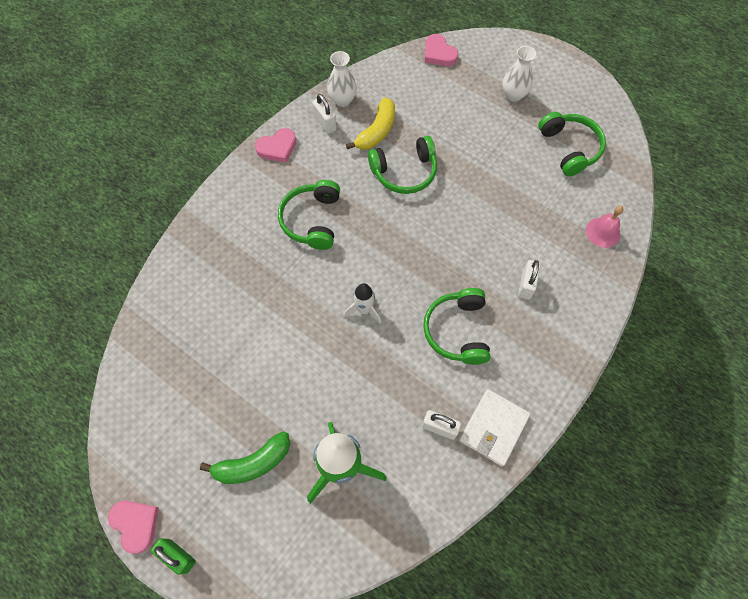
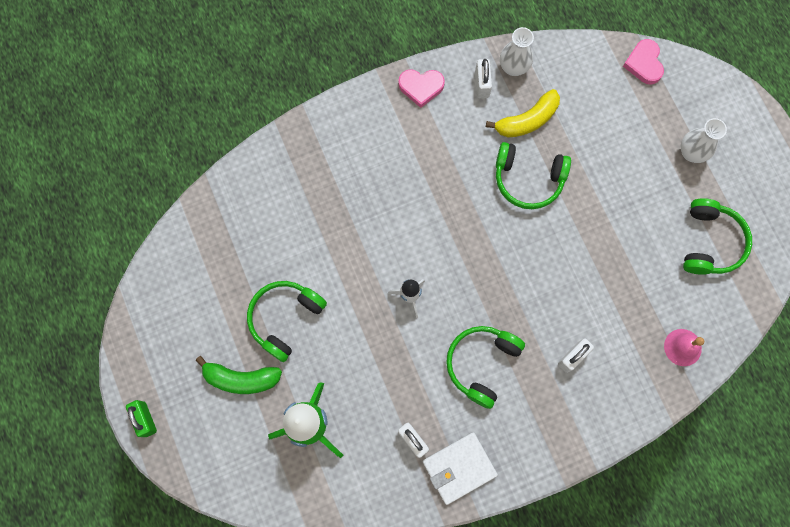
camera: 30 degrees right, 10 degrees up
(136, 524) = (125, 374): pink heart -> none
(312, 220) = (412, 182): green headphones -> green headphones (285, 319)

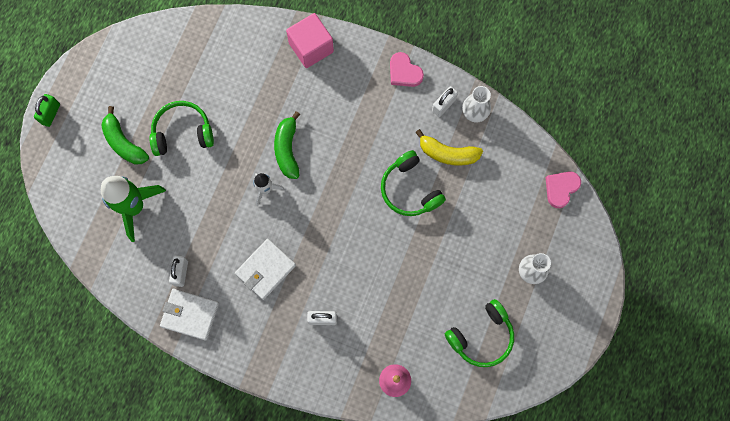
camera: 45 degrees right, 0 degrees up
(320, 139) = (311, 47): none -> pink cube
(392, 245) = (287, 149): none -> green banana
(482, 364) = (265, 269): green headphones -> white wallet

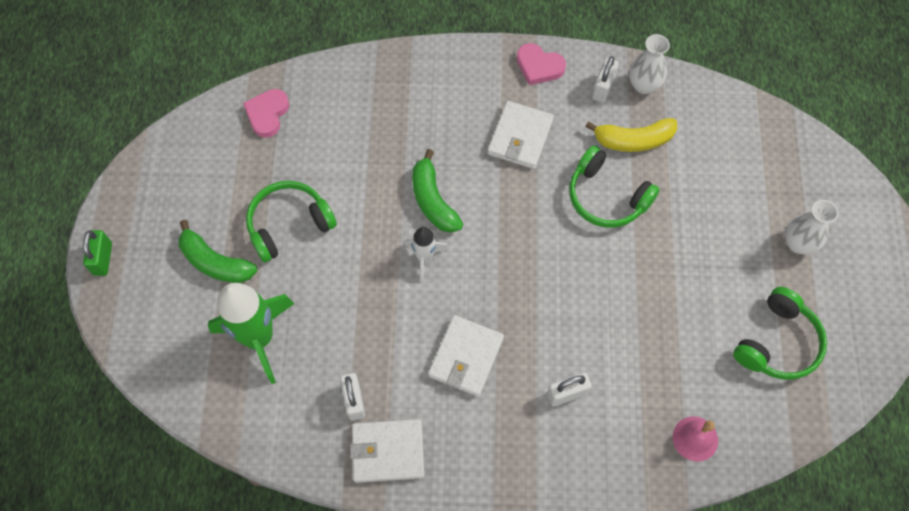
camera: 20 degrees left, 10 degrees down
(311, 47) = (413, 74): pink cube -> none
(368, 123) = (520, 137): none -> white wallet
(561, 188) = (786, 136): pink heart -> pink heart (267, 114)

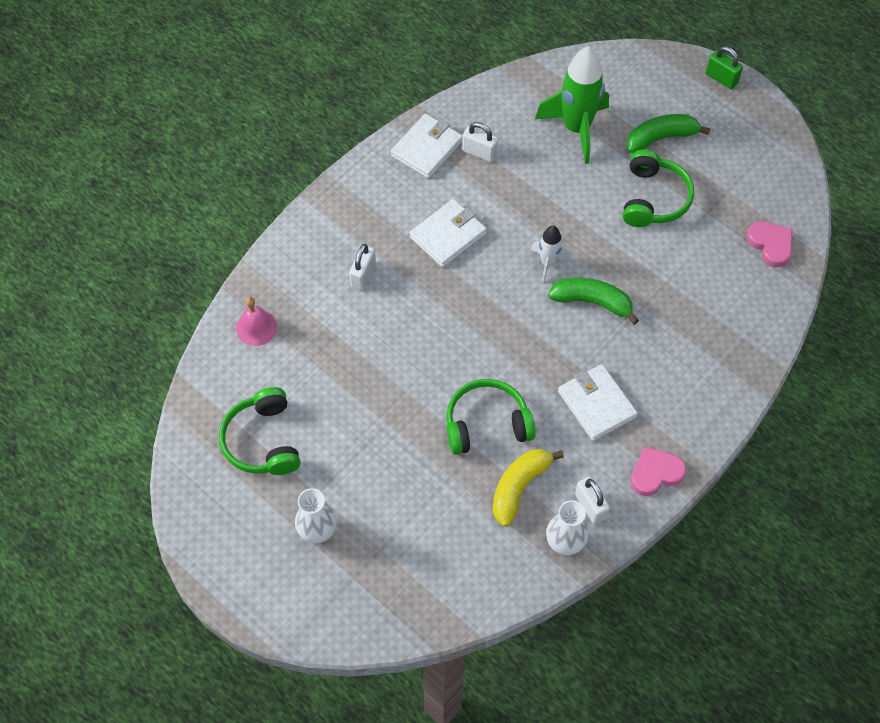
camera: 130 degrees right, 5 degrees down
(466, 357) = (448, 235): white wallet -> white wallet turned 75 degrees clockwise

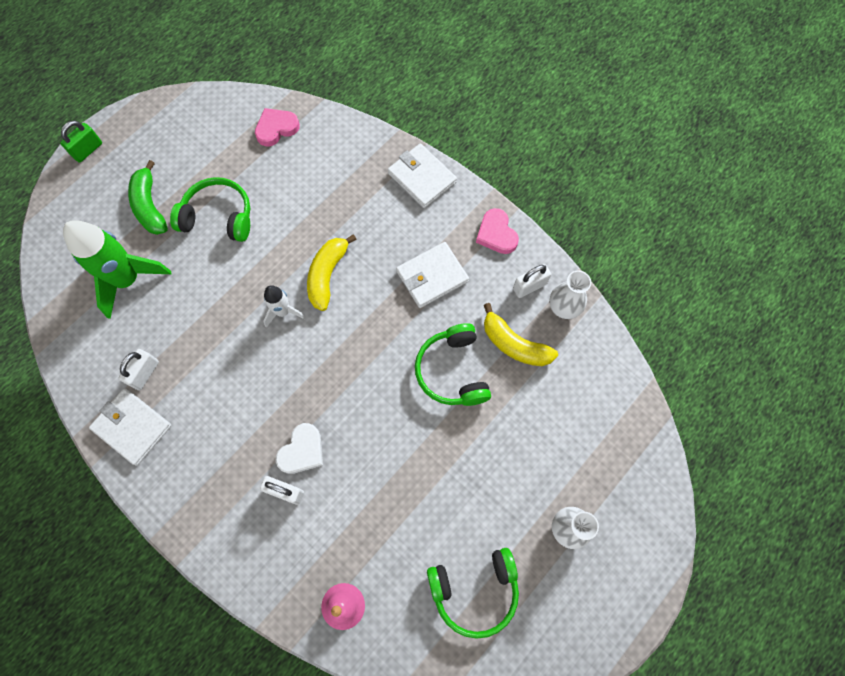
camera: 90 degrees left, 10 degrees up
(402, 287) = (302, 451): none -> white heart
(448, 235) = (243, 405): white wallet -> white wallet (422, 178)
(592, 302) = (327, 275): green banana -> yellow banana

